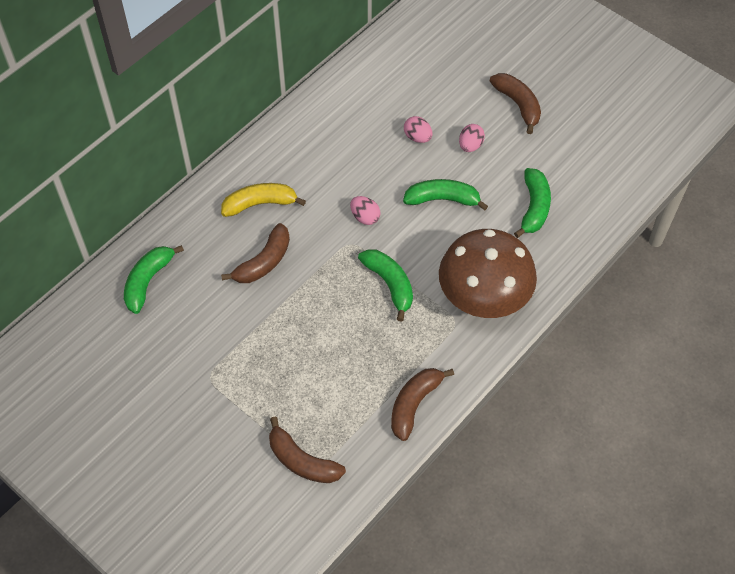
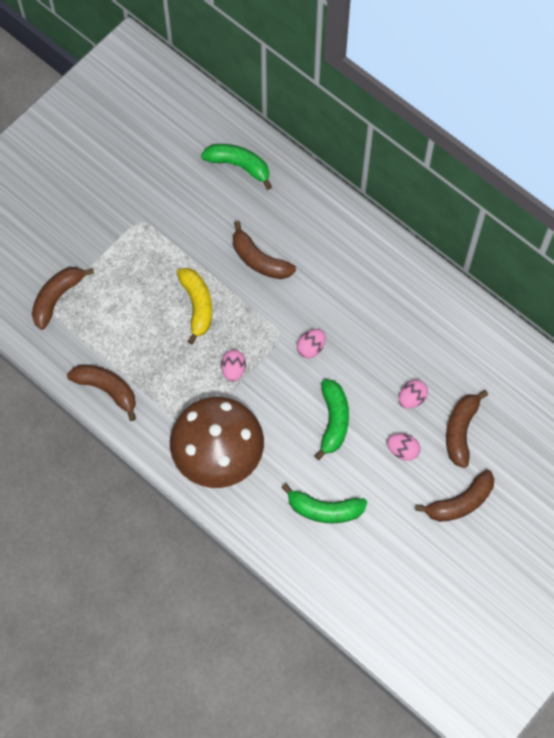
camera: 90 degrees right, 10 degrees up
(260, 204) = (325, 254): yellow banana -> yellow banana (197, 305)
(390, 284) = (233, 370): green banana -> pink egg
(448, 102) = (460, 431): none -> brown banana

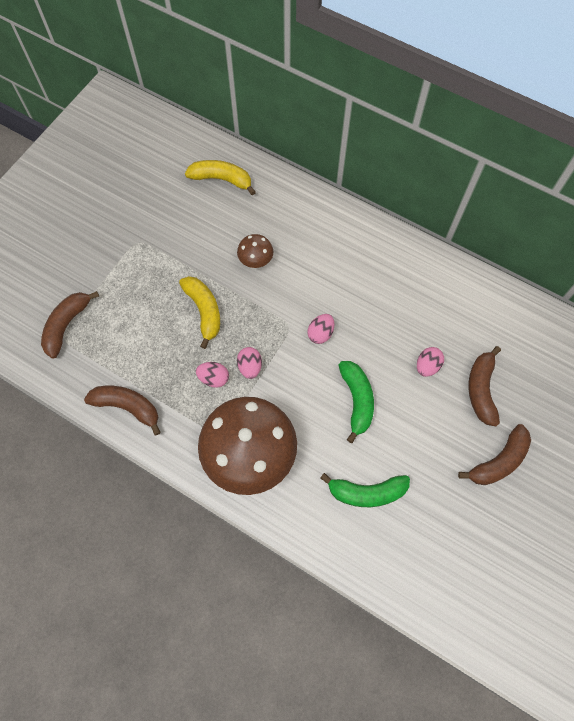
camera: 10 degrees left, 0 degrees up
(239, 166) = (222, 179): green banana -> yellow banana
(259, 260) = (256, 260): brown banana -> brown mushroom
(402, 450) = (430, 418): pink egg -> pink egg (214, 378)

